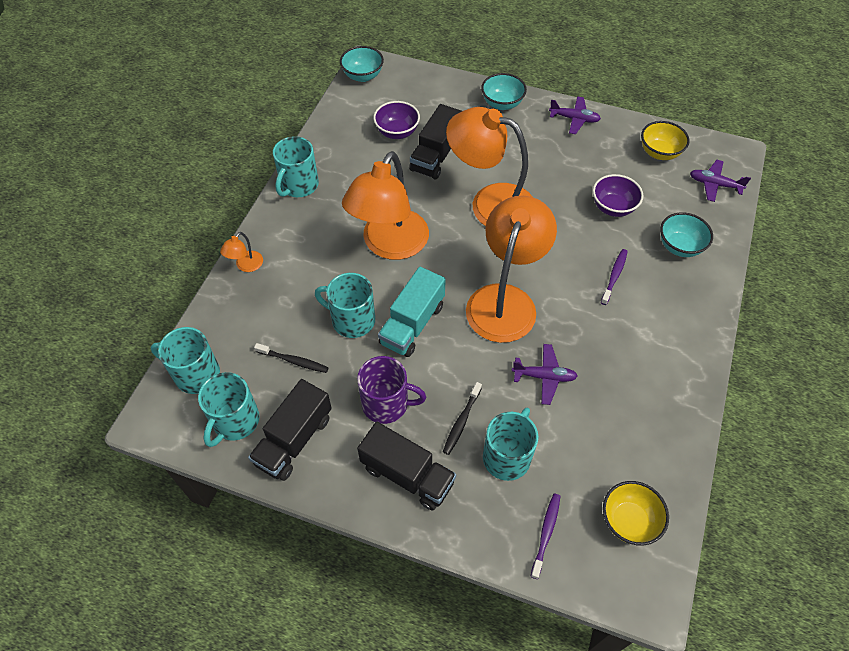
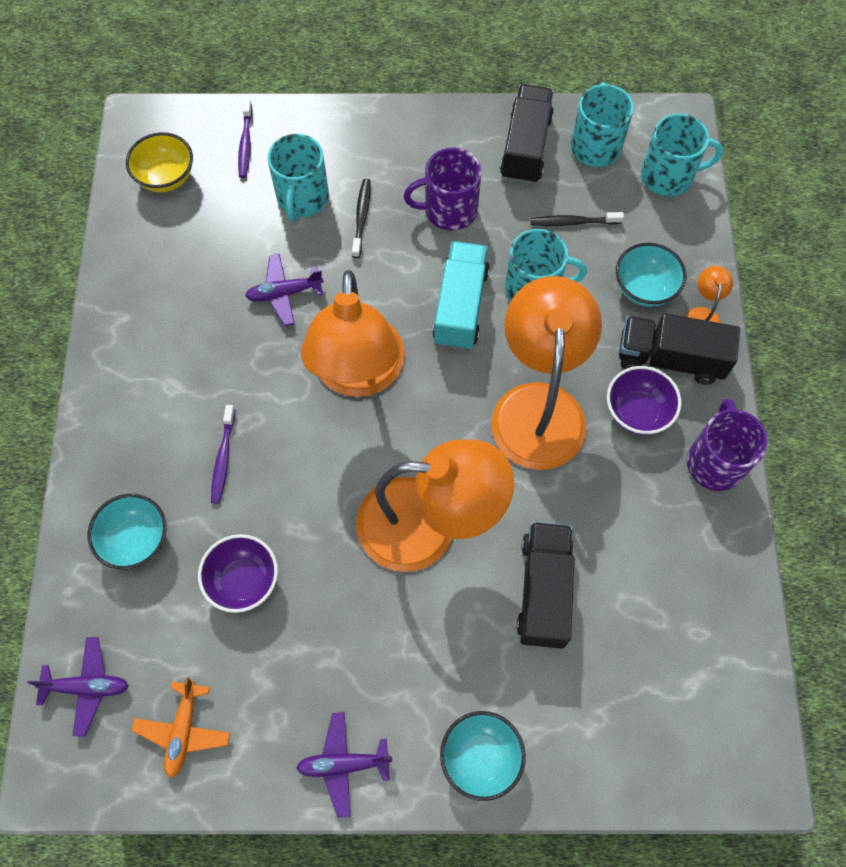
camera: 160 degrees right, 10 degrees up
(298, 185) = (715, 461): turquoise mug -> purple mug
(363, 76) = (752, 739): turquoise bowl -> turquoise bowl (644, 288)
(397, 132) = (627, 620): purple bowl -> purple bowl (637, 412)
(407, 475) = (397, 152): black truck -> black truck (670, 359)
(659, 153) = (183, 731): yellow bowl -> orange plane

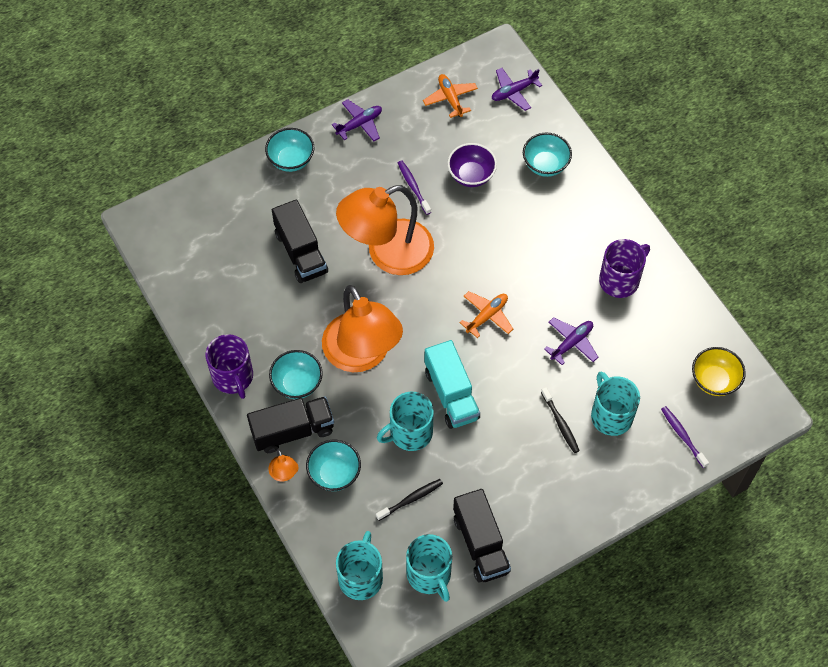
camera: 150 degrees right, 5 degrees down
(223, 458) = (531, 228): purple toothbrush -> purple toothbrush (413, 187)
(358, 375) = (487, 316): orange lamp -> orange plane
(449, 210) = (504, 461): purple mug -> purple mug (620, 280)
(637, 412) = (297, 383): purple bowl -> turquoise bowl
(668, 176) = (361, 577): turquoise mug -> turquoise mug turned 135 degrees clockwise

